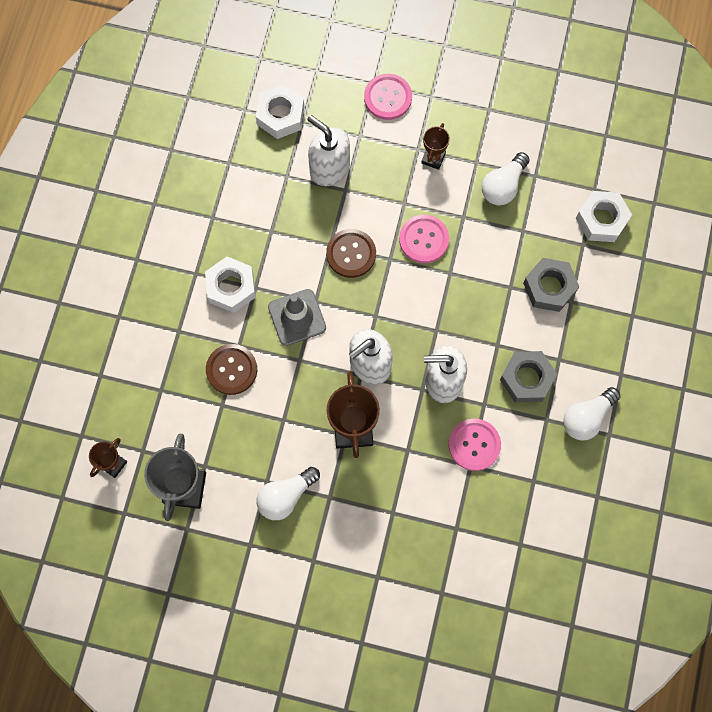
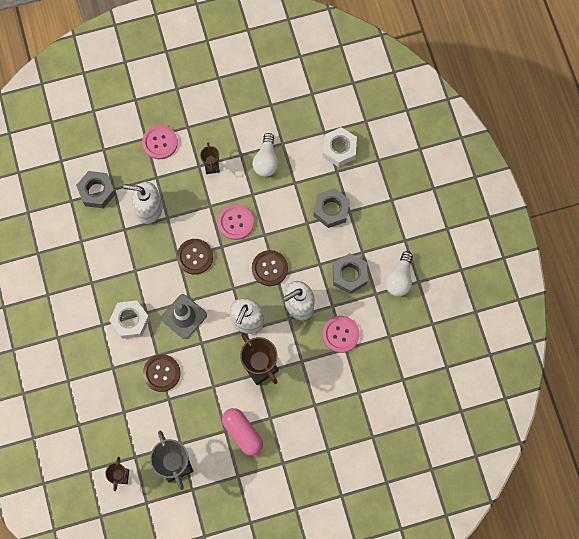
camera: 30 degrees left, 0 degrees up
(280, 115) = (97, 191): white nut -> grey nut
(286, 496) = (242, 433): white light bulb -> pink capsule
(433, 317) = (269, 268): none -> brown button

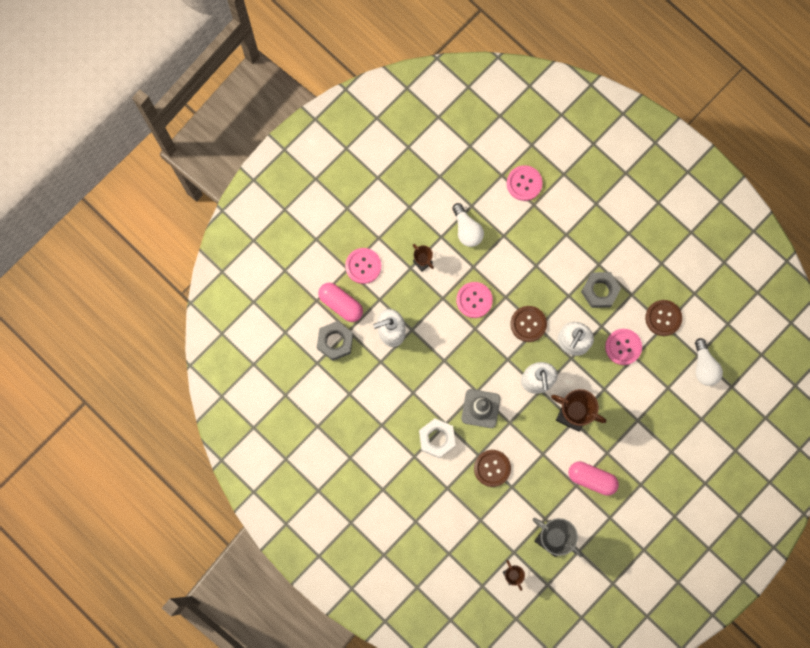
camera: 30 degrees left, 5 degrees up
(121, 163) = (341, 304): none -> pink capsule
(195, 257) = (457, 351): brown button -> brown button (663, 318)
(331, 210) = (550, 242): grey nut -> none
(339, 149) = (524, 183): white nut -> pink button
(399, 279) = (644, 270): white light bulb -> white light bulb (704, 366)

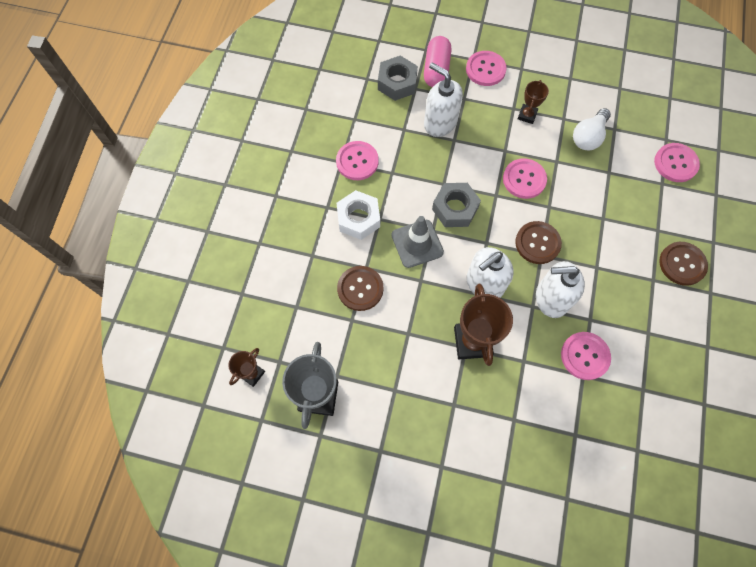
camera: 60 degrees right, 10 degrees down
(388, 413) = (357, 161): none -> pink button
(592, 479) = (413, 404): pink capsule -> none
(600, 291) = (626, 297): grey nut -> grey nut (455, 208)
(663, 318) = (649, 383): brown button -> brown button (682, 264)
(704, 366) = (631, 466): white light bulb -> none

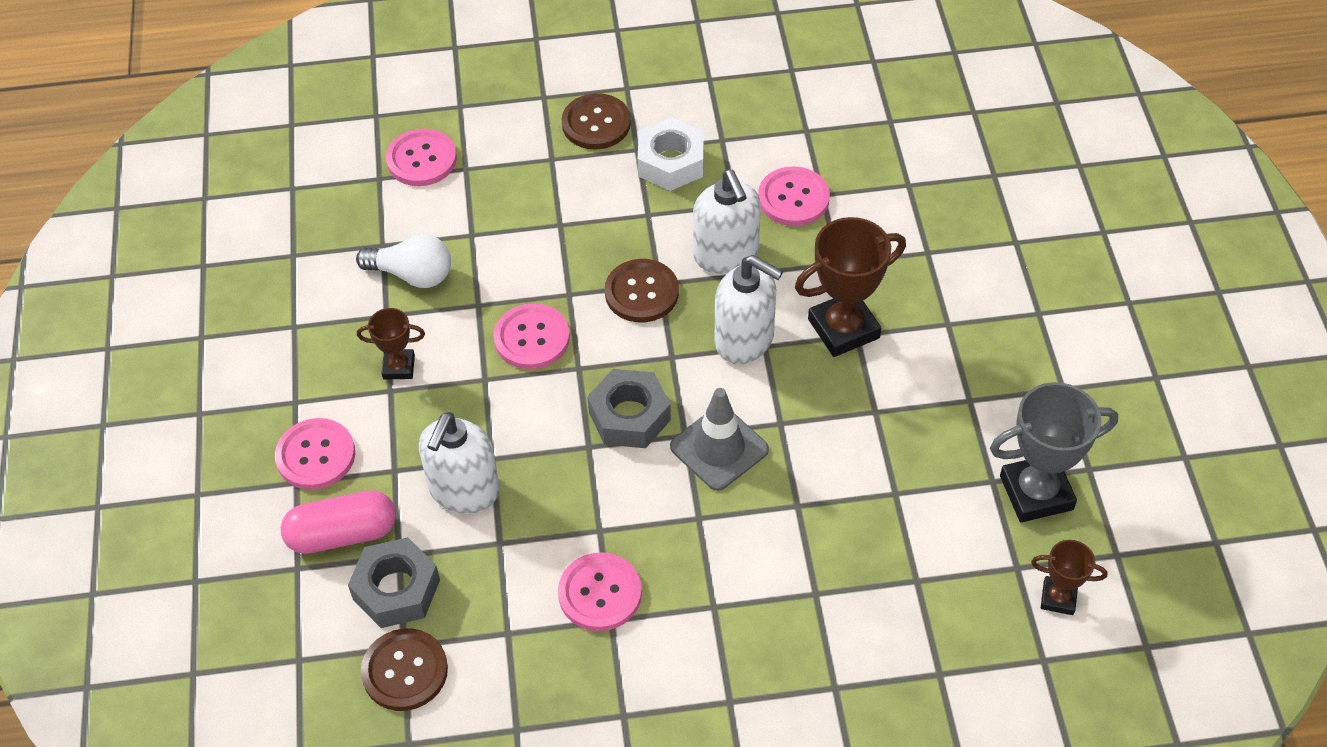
camera: 110 degrees left, 15 degrees down
(358, 218) = (713, 549): white nut -> white nut (671, 162)
(360, 289) = (838, 500): brown button -> brown button (405, 671)

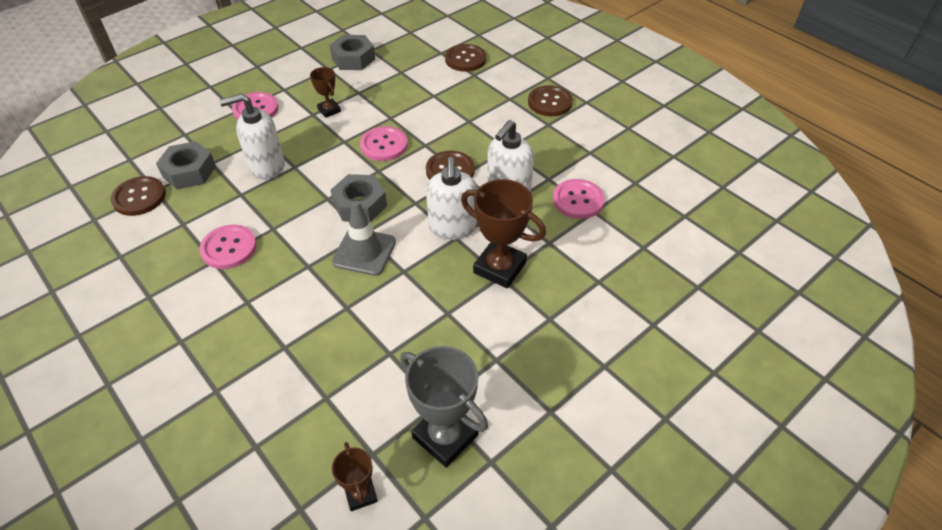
camera: 55 degrees right, 5 degrees down
(297, 285) = (353, 59): none -> grey nut
(342, 534) = (213, 139): pink capsule -> none
(412, 274) = (390, 88): white light bulb -> none
(421, 159) = (465, 59): pink button -> brown button
(671, 162) = (552, 140): white nut -> none

